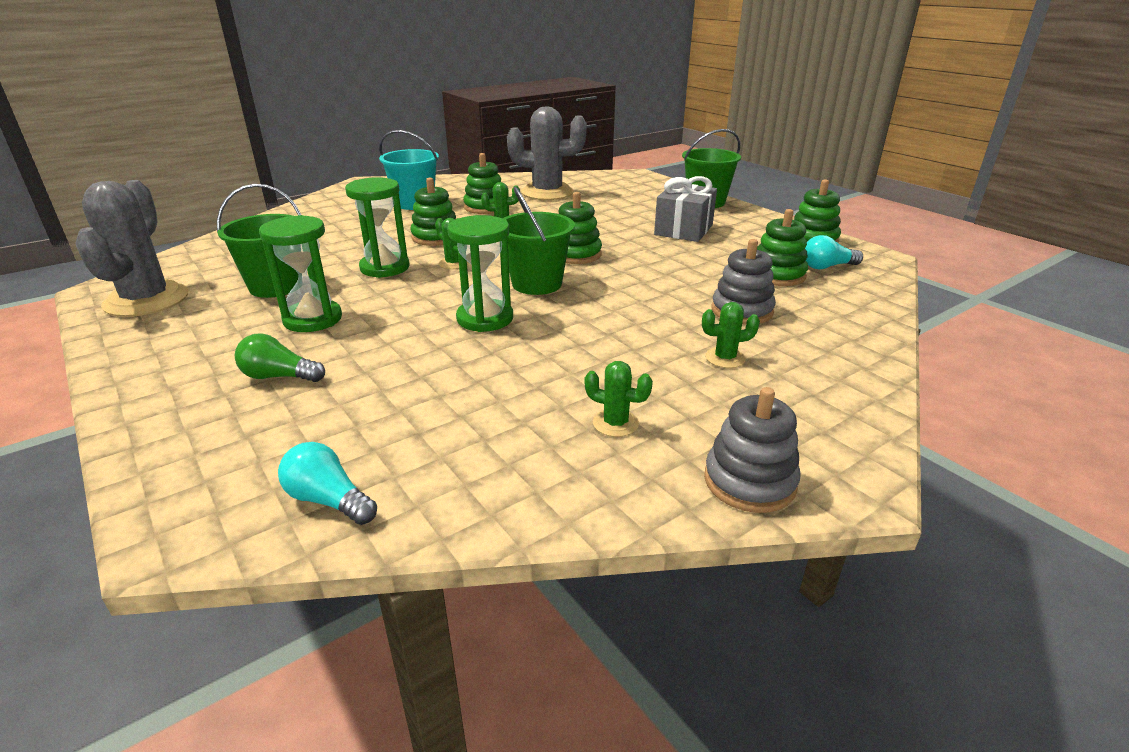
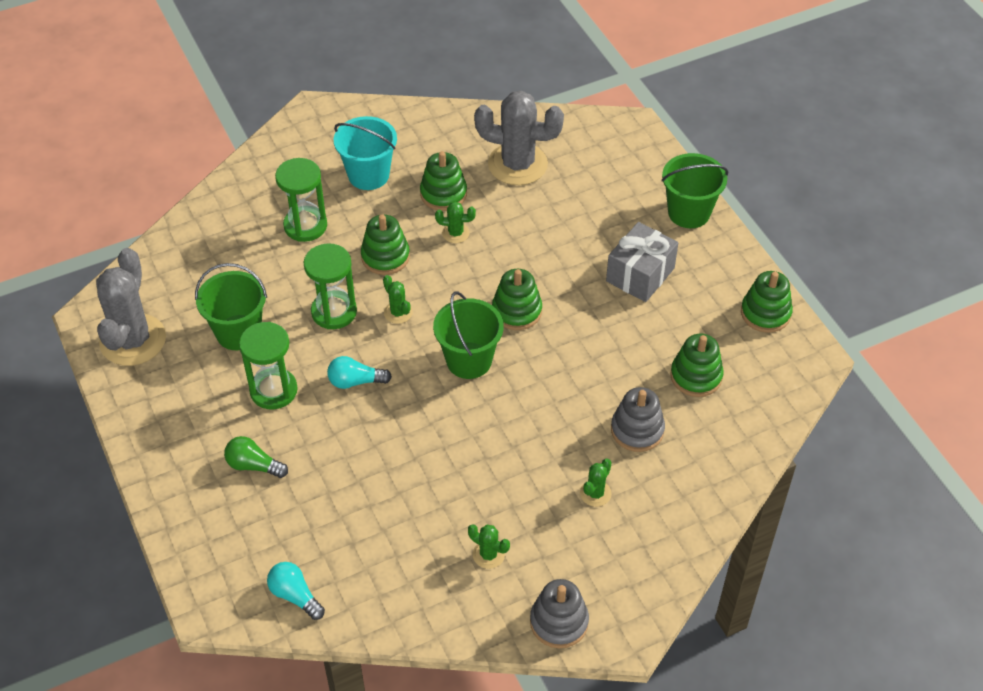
camera: 10 degrees right, 20 degrees up
(485, 318) = (415, 410): green hourglass -> green hourglass (305, 226)
(725, 358) = (595, 493): green cactus -> green cactus turned 60 degrees counterclockwise
(827, 267) = (751, 368): turquoise light bulb -> turquoise light bulb (355, 381)

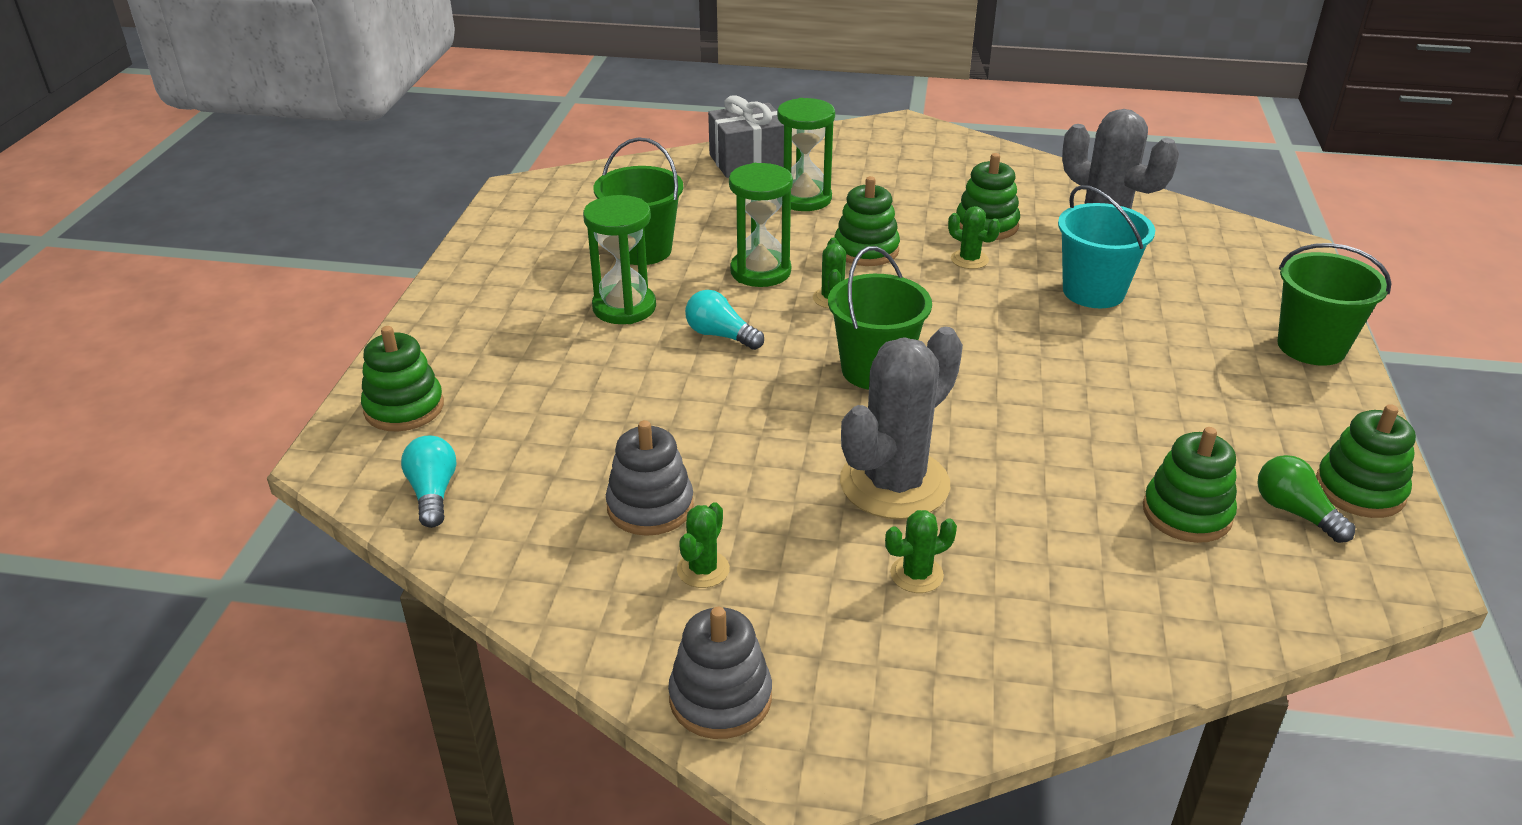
camera: 35 degrees right, 15 degrees down
(133, 340) = (535, 218): grey cactus -> grey cactus (894, 484)
(254, 465) = (530, 358): green light bulb -> green light bulb (1295, 512)
(368, 175) = (914, 185): turquoise bucket -> turquoise bucket (1093, 292)
(488, 554) = (703, 569): green cactus -> green cactus turned 45 degrees clockwise
(517, 311) = (981, 350): green stacking toy -> green stacking toy (404, 408)
(637, 430) = (1043, 533): grey stacking toy -> grey stacking toy (650, 506)
(640, 275) = (1186, 379): grey gift -> grey gift (748, 161)

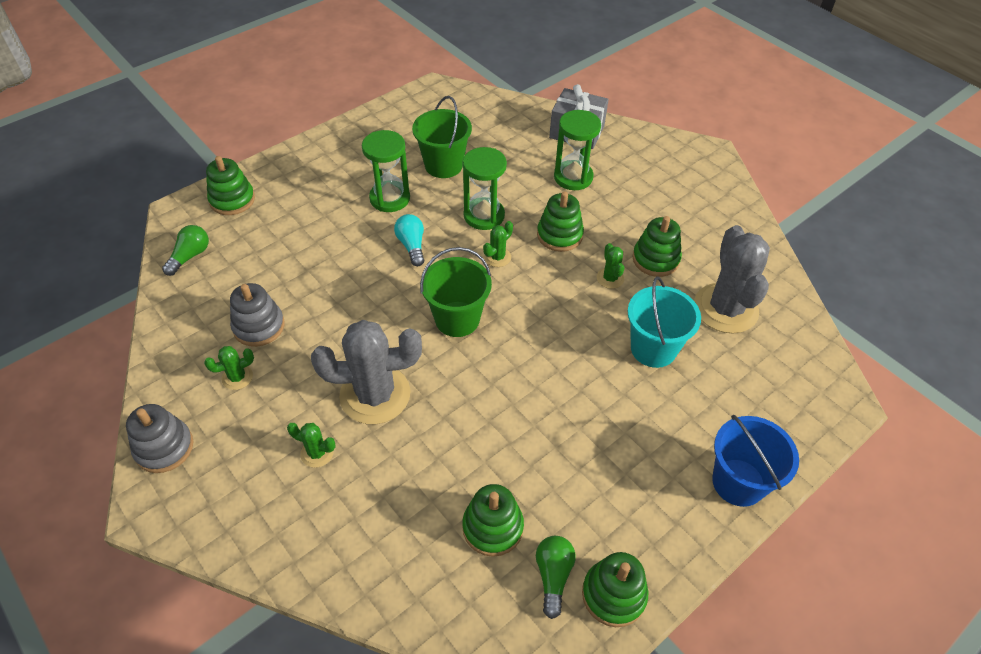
camera: 40 degrees right, 15 degrees up
(433, 493) = (190, 256): turquoise light bulb -> green light bulb
(1311, 346) = (738, 482): green bucket -> blue bucket

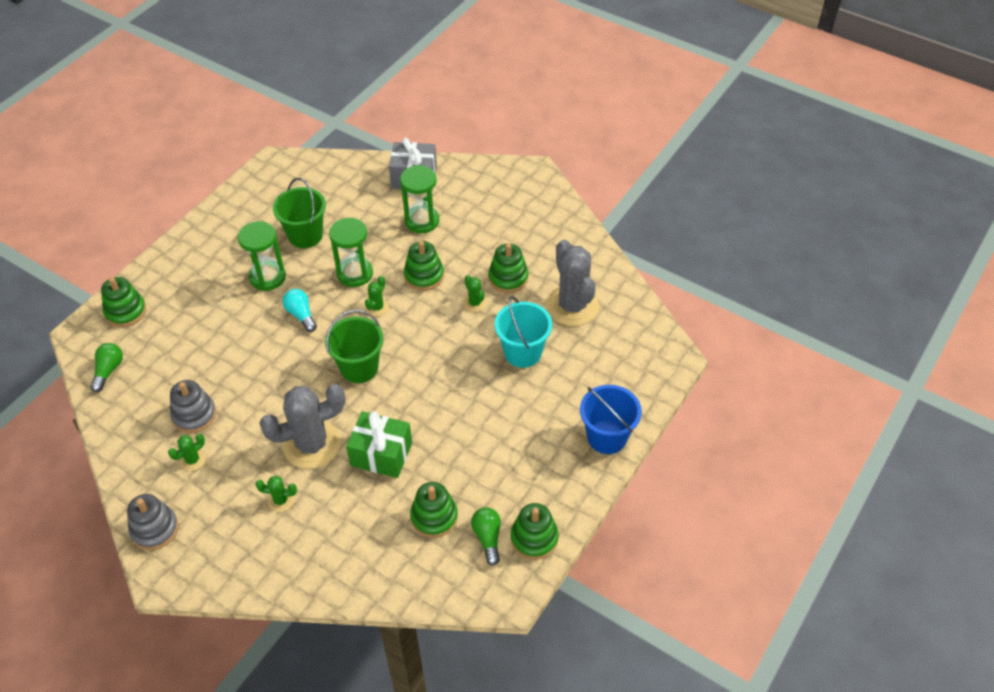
camera: 15 degrees left, 0 degrees up
(452, 428) = (381, 454): none -> green gift

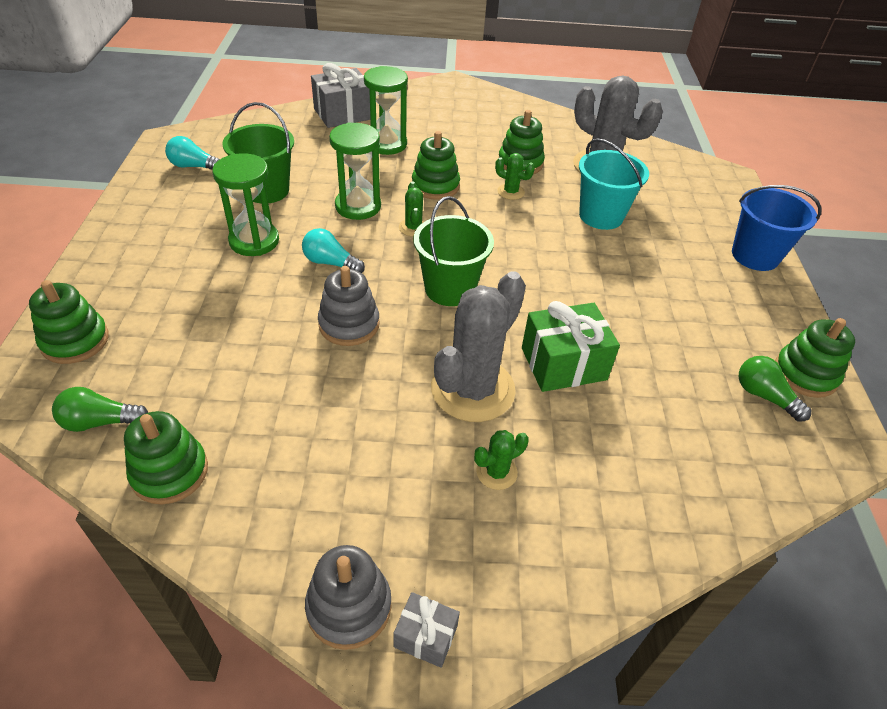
camera: 35 degrees left, 5 degrees down
(109, 371) = (100, 422): green light bulb -> green light bulb turned 75 degrees counterclockwise
(177, 561) = (425, 636): none -> grey gift
(192, 460) = (328, 480): green cactus -> none
(194, 415) = (282, 423): grey stacking toy -> grey stacking toy (349, 324)
(274, 195) = (194, 166): none -> turquoise light bulb
(434, 517) = (689, 402): green stacking toy -> green stacking toy (170, 472)

